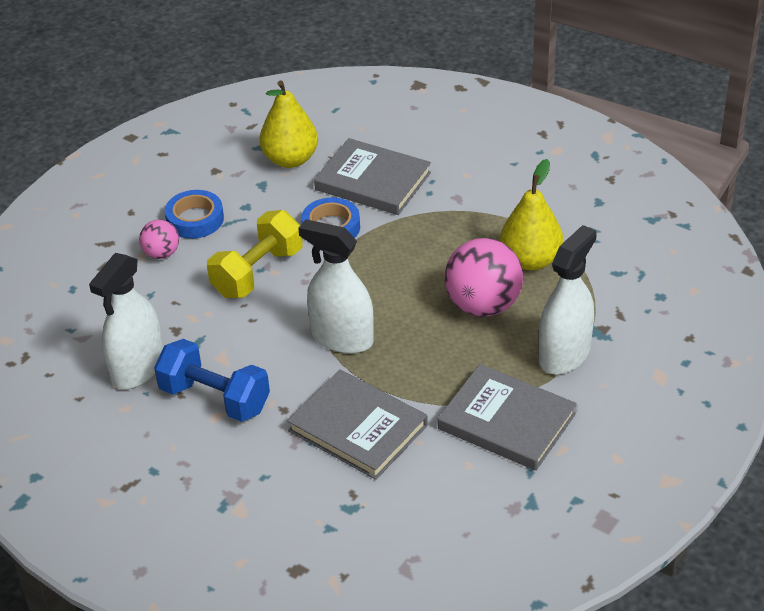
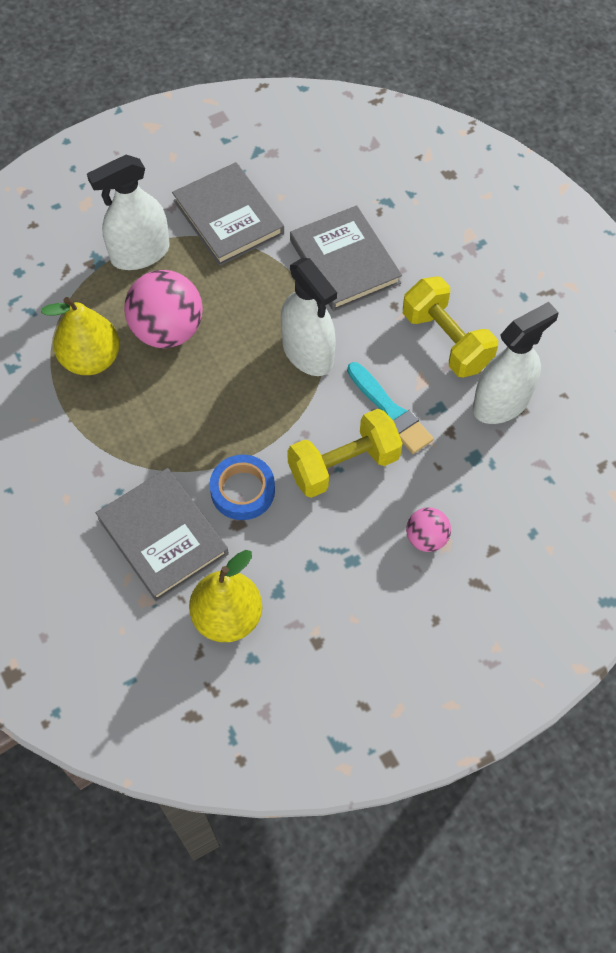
camera: 155 degrees left, 20 degrees up
(195, 219) = (372, 572): blue tape -> none
(215, 398) = (446, 341): blue dumbbell -> yellow dumbbell
(238, 324) = (390, 411): none -> turquoise brush

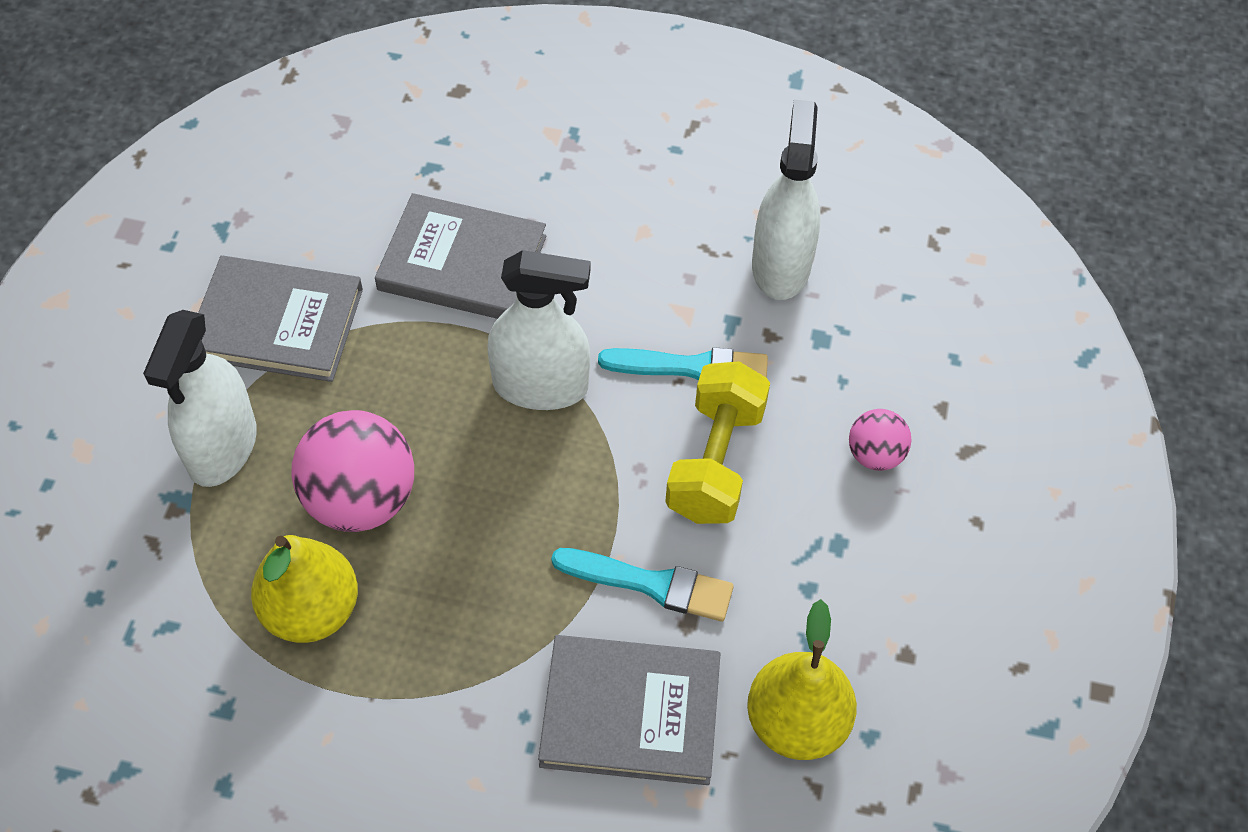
camera: 50 degrees left, 5 degrees down
(242, 490) = (651, 584): blue tape -> turquoise brush
(446, 341) = (658, 253): yellow dumbbell -> none

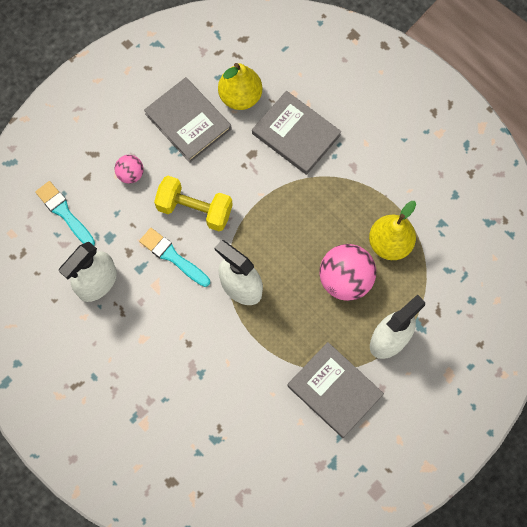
camera: 145 degrees left, 15 degrees up
(462, 263) = (234, 372): grey book -> grey book (188, 121)
(651, 584) = (255, 176): turquoise brush -> turquoise brush (64, 213)
(715, 462) = (194, 209): yellow dumbbell -> yellow dumbbell turned 60 degrees clockwise

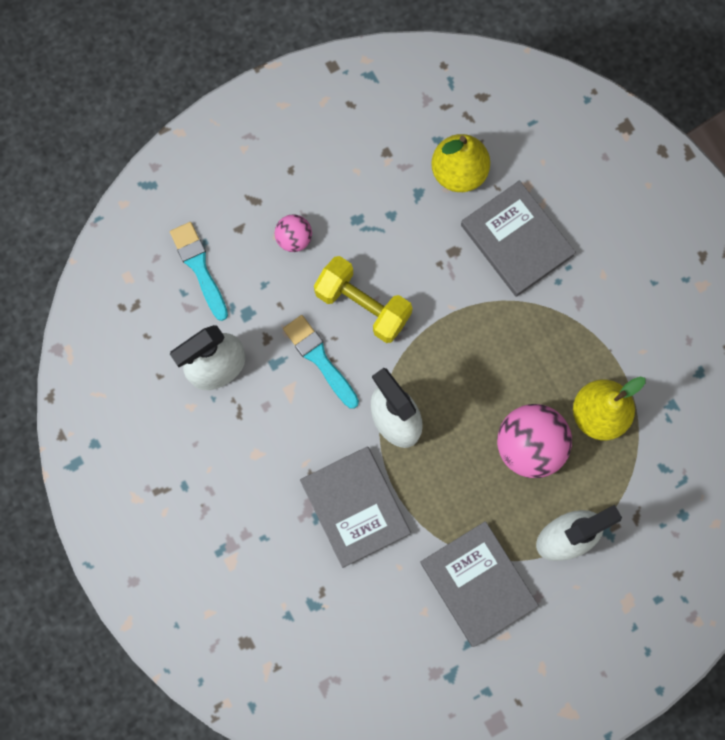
camera: 15 degrees right, 5 degrees up
(188, 121) = (383, 188): grey book -> grey book (355, 507)

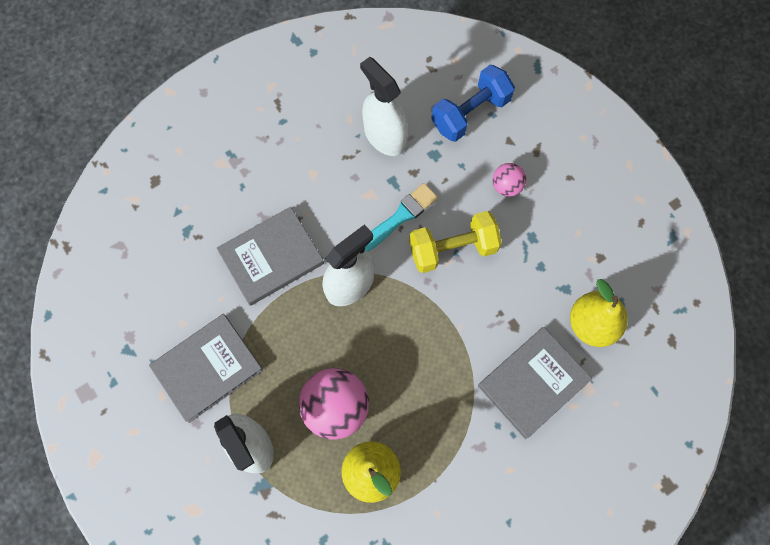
camera: 85 degrees right, 5 degrees down
(199, 267) = (470, 113): turquoise brush -> blue dumbbell
(363, 305) = (452, 249): yellow dumbbell -> yellow dumbbell turned 45 degrees clockwise

